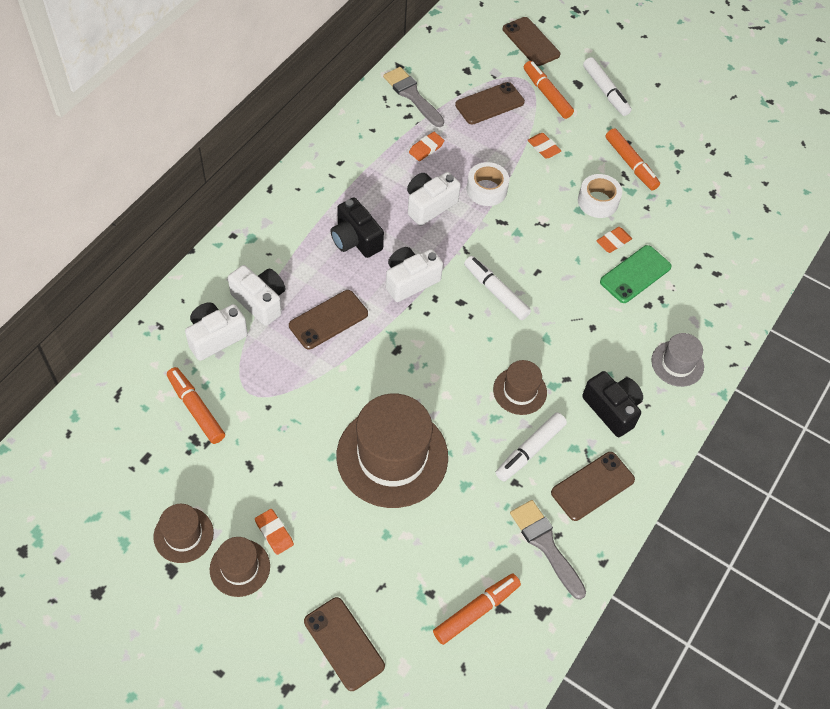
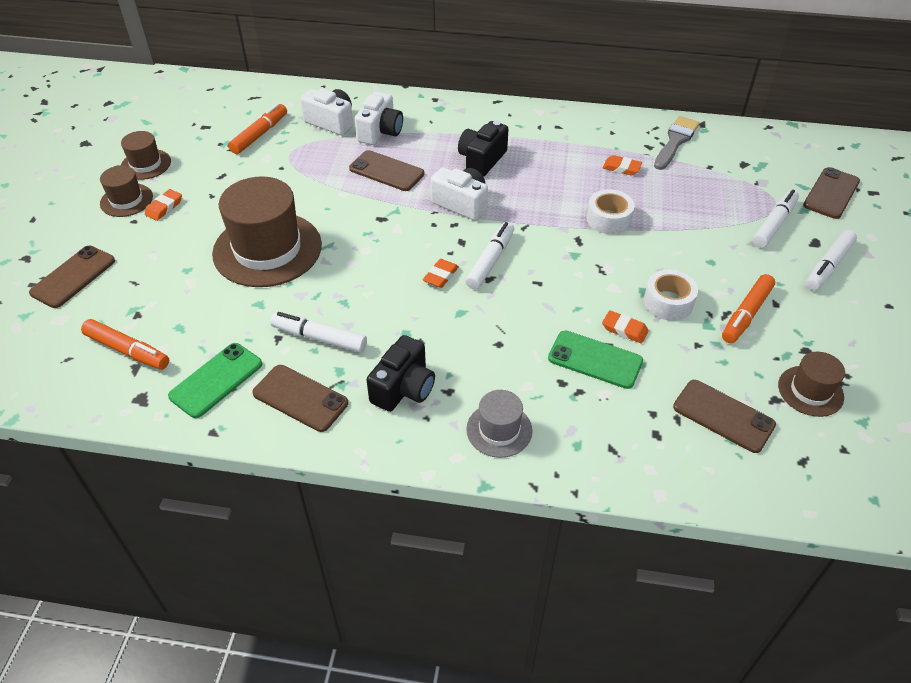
camera: 70 degrees right, 10 degrees down
(429, 205) = (557, 189): white camera -> none
(489, 104) = (718, 190): brown phone -> brown phone (723, 416)
(520, 391) = (384, 311): brown hat -> brown hat (810, 391)
(543, 148) = (700, 242): orange eraser -> orange eraser (440, 276)
(545, 545) = (216, 380): grey brush -> green phone
(546, 94) = (774, 224): orange marker -> white marker

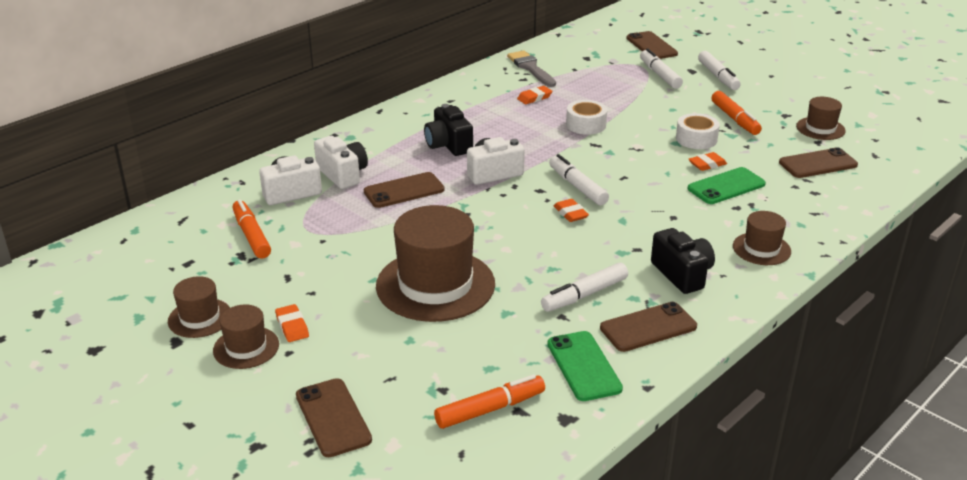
camera: 55 degrees left, 15 degrees down
(499, 430) = (761, 249): grey hat -> brown hat

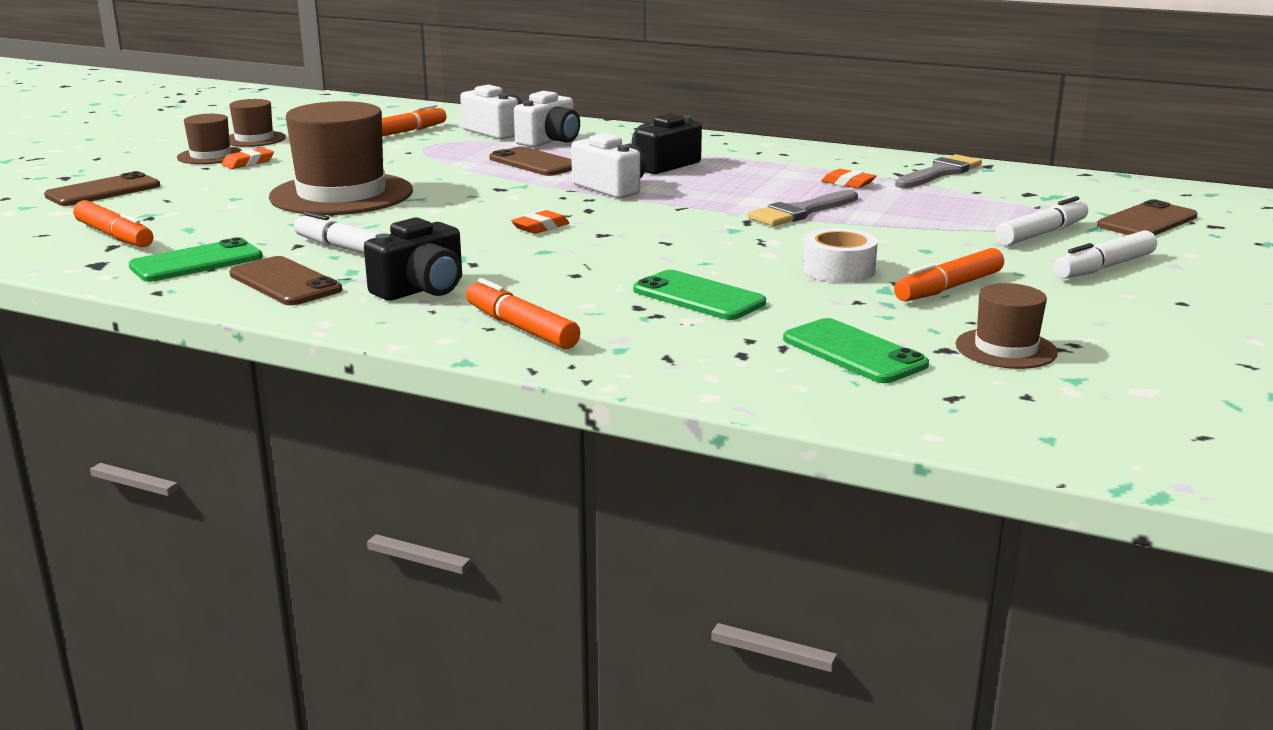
camera: 70 degrees right, 10 degrees down
(577, 186) = (615, 224): white marker -> none
(586, 125) = (801, 212): white tape -> grey brush
(707, 164) = (759, 281): orange eraser -> none
(761, 249) = (521, 328): brown hat -> orange marker
(818, 164) = (853, 352): brown phone -> green phone

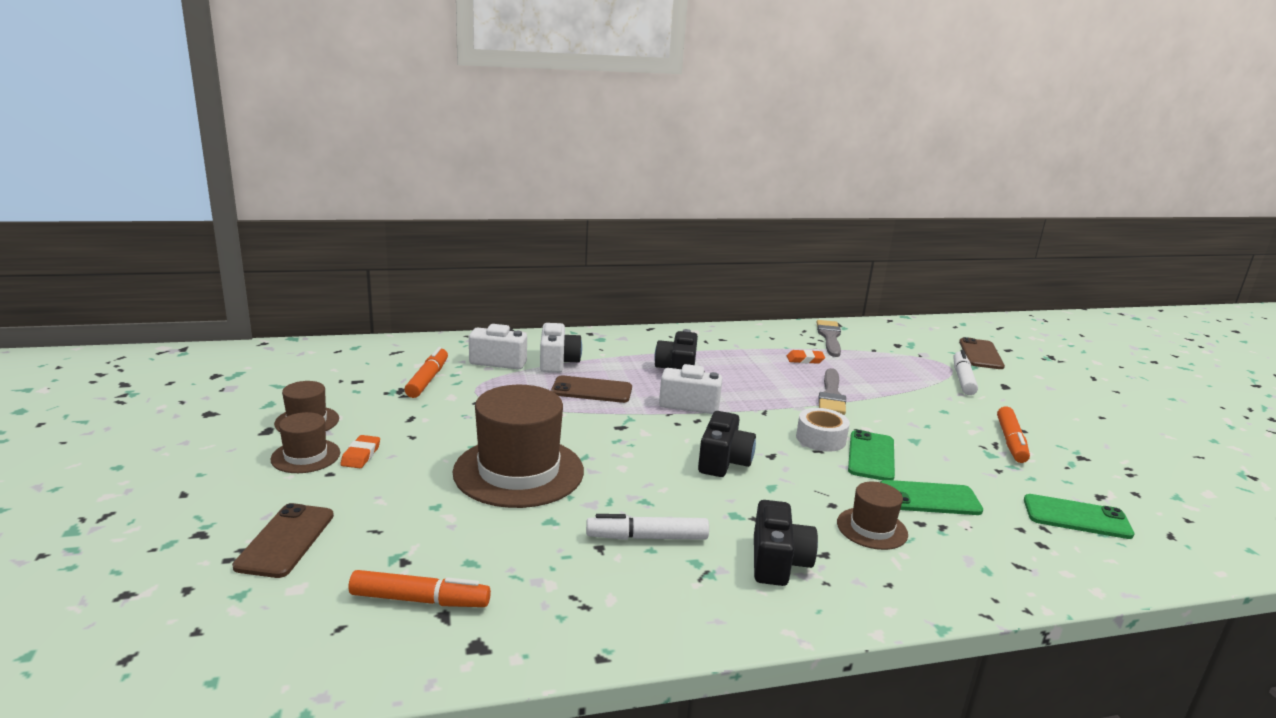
camera: 40 degrees left, 0 degrees up
(196, 262) = (561, 604): green phone -> green phone (871, 456)
(285, 282) = (676, 598): brown phone -> none
(521, 328) = (905, 575): orange marker -> none
(540, 227) = (723, 461): orange eraser -> black camera
(838, 270) = (942, 444): white tape -> white tape (820, 439)
(1006, 349) = (1117, 484): brown hat -> brown hat (872, 528)
(1104, 267) = (1031, 399): white marker -> none

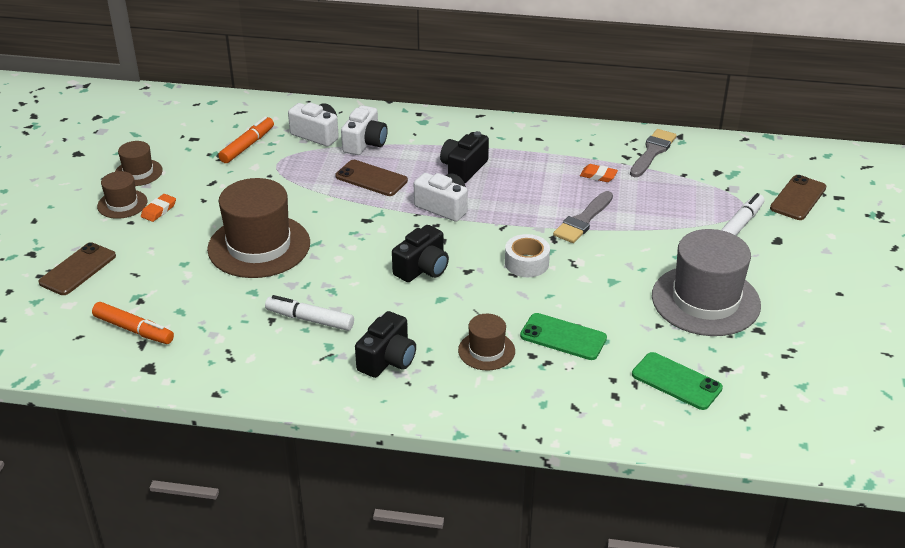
camera: 25 degrees right, 15 degrees up
(871, 456) = (554, 288): green phone -> none
(1011, 442) = (705, 300): orange marker -> grey hat

